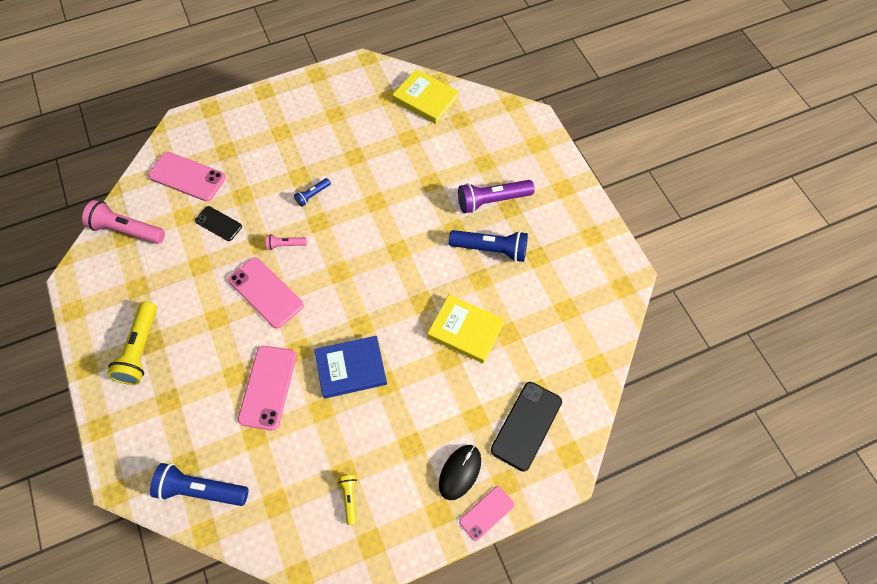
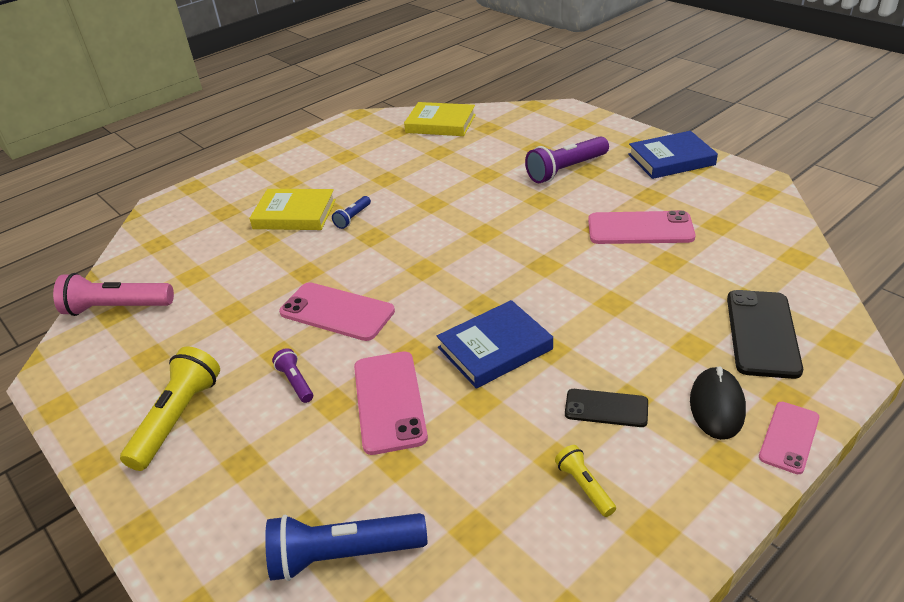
camera: 15 degrees left, 25 degrees down
(140, 349) = (178, 418): yellow flashlight -> yellow flashlight turned 150 degrees counterclockwise
(187, 177) = (184, 243): pink phone -> pink phone (640, 229)
(218, 223) = (243, 270): black phone -> black phone (606, 408)
(218, 347) = (295, 382): none -> purple flashlight
(285, 245) = (341, 265): pink flashlight -> none
(465, 330) = (616, 273): yellow book -> yellow book (294, 214)
(491, 249) = (593, 203): blue flashlight -> none
(578, 220) = (671, 159): none -> blue book

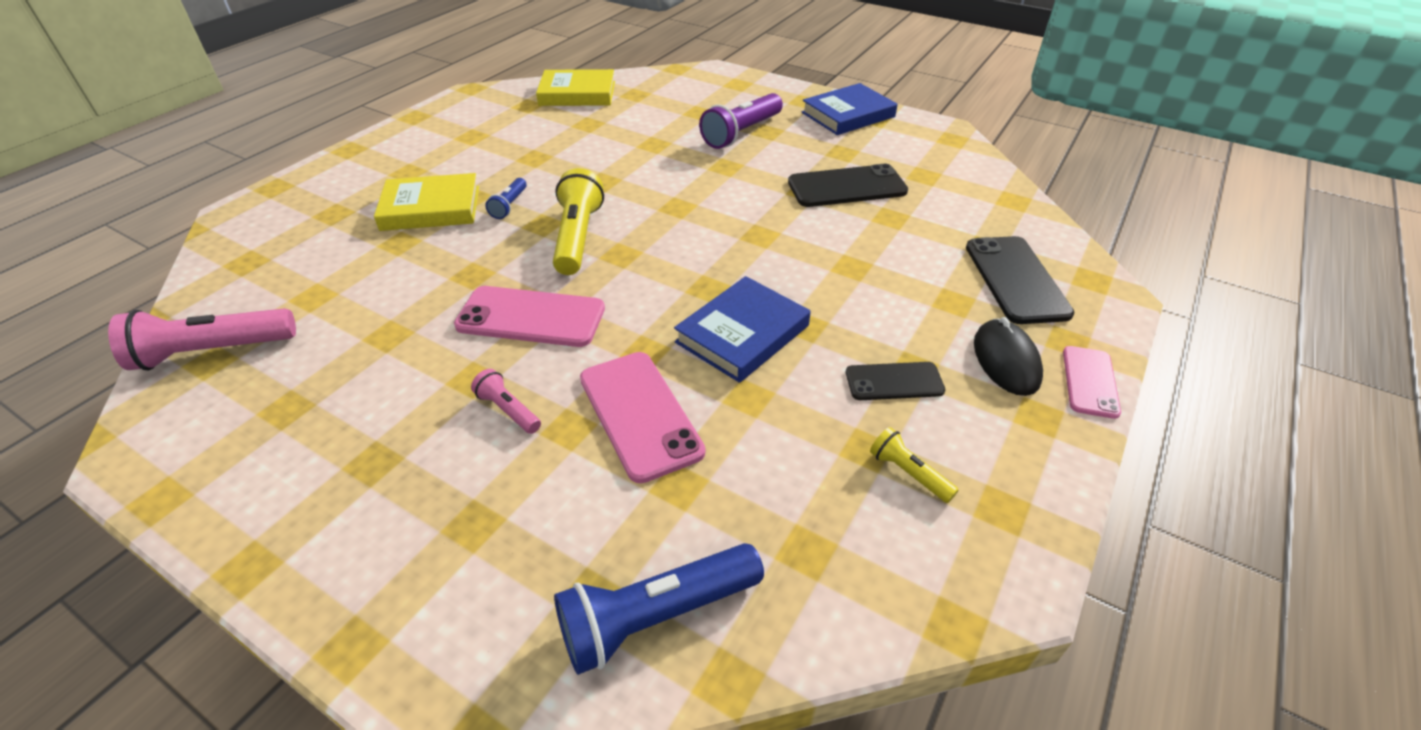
camera: 20 degrees left, 5 degrees up
(178, 418) = (356, 484): yellow flashlight -> yellow flashlight (577, 237)
(295, 382) = (508, 410): purple flashlight -> pink flashlight
(640, 229) = (847, 187): pink phone -> black phone

